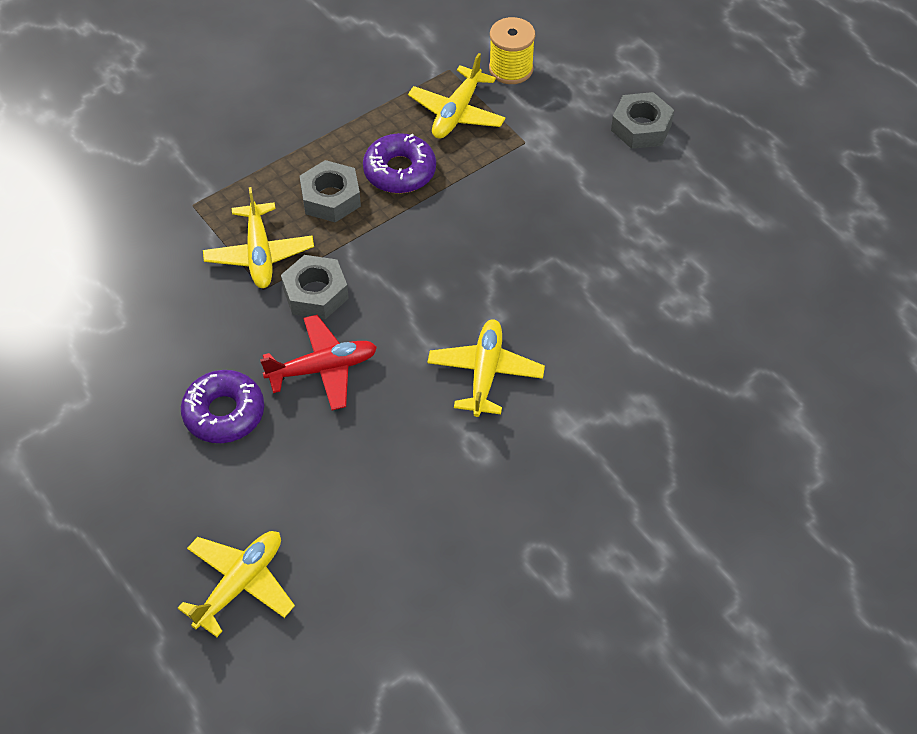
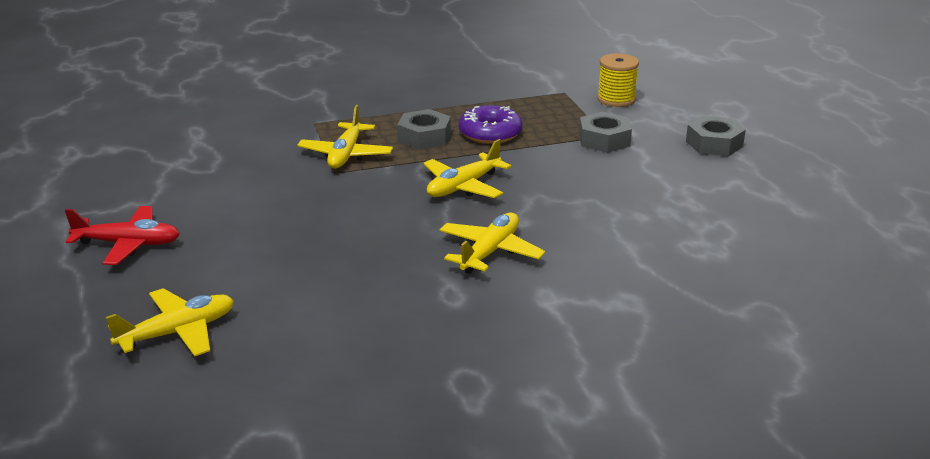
camera: 20 degrees right, 25 degrees down
(224, 413) = (249, 230): purple donut -> none
(315, 293) = (375, 182): grey nut -> grey nut (604, 140)
(323, 369) = (350, 222): red plane -> red plane (128, 244)
(457, 112) = (557, 113): yellow plane -> yellow plane (463, 186)

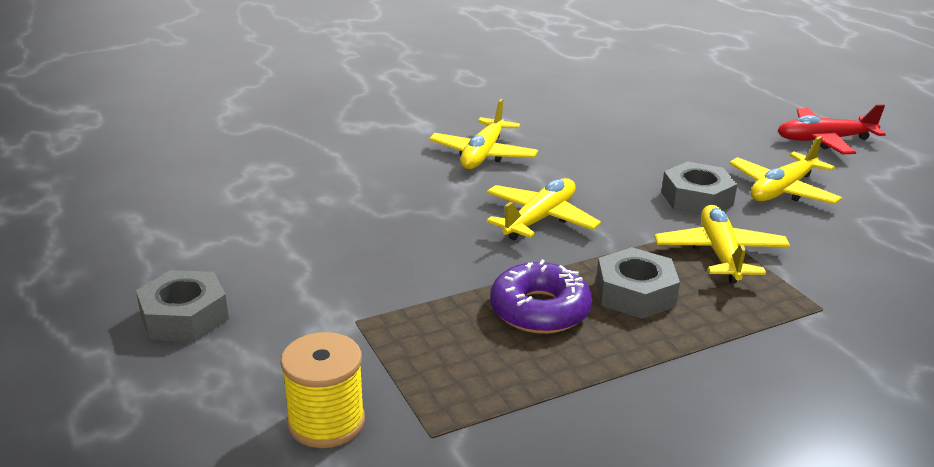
camera: 170 degrees right, 0 degrees up
(178, 332) = (695, 91): yellow plane -> yellow plane (782, 190)
(604, 140) = (359, 311): grey nut -> grey nut (697, 199)

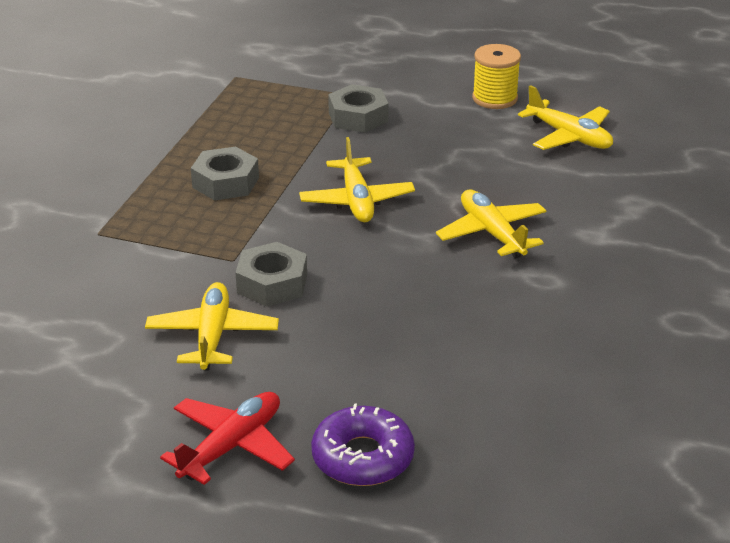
camera: 135 degrees right, 5 degrees up
(184, 317) = (430, 58): grey nut -> grey nut (358, 117)
(326, 422) = (287, 60): yellow spool -> yellow spool (494, 98)
(540, 310) = (267, 146): purple donut -> purple donut (362, 457)
(720, 254) = (202, 240): yellow plane -> yellow plane (569, 137)

